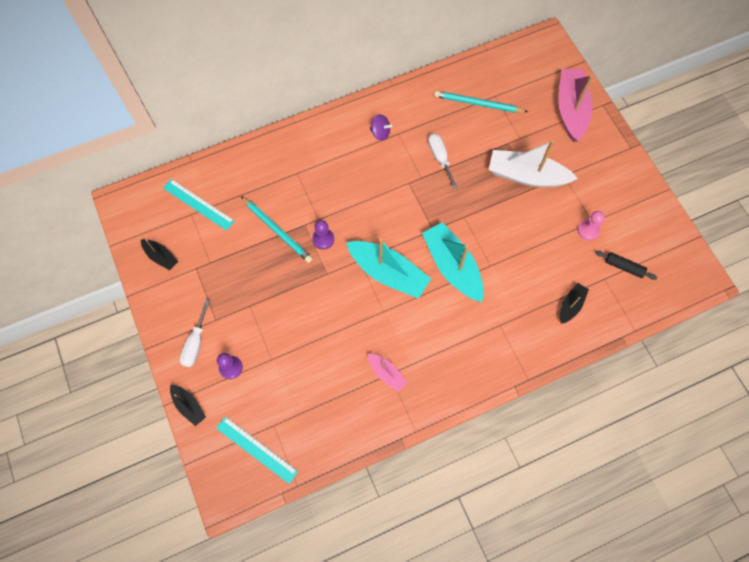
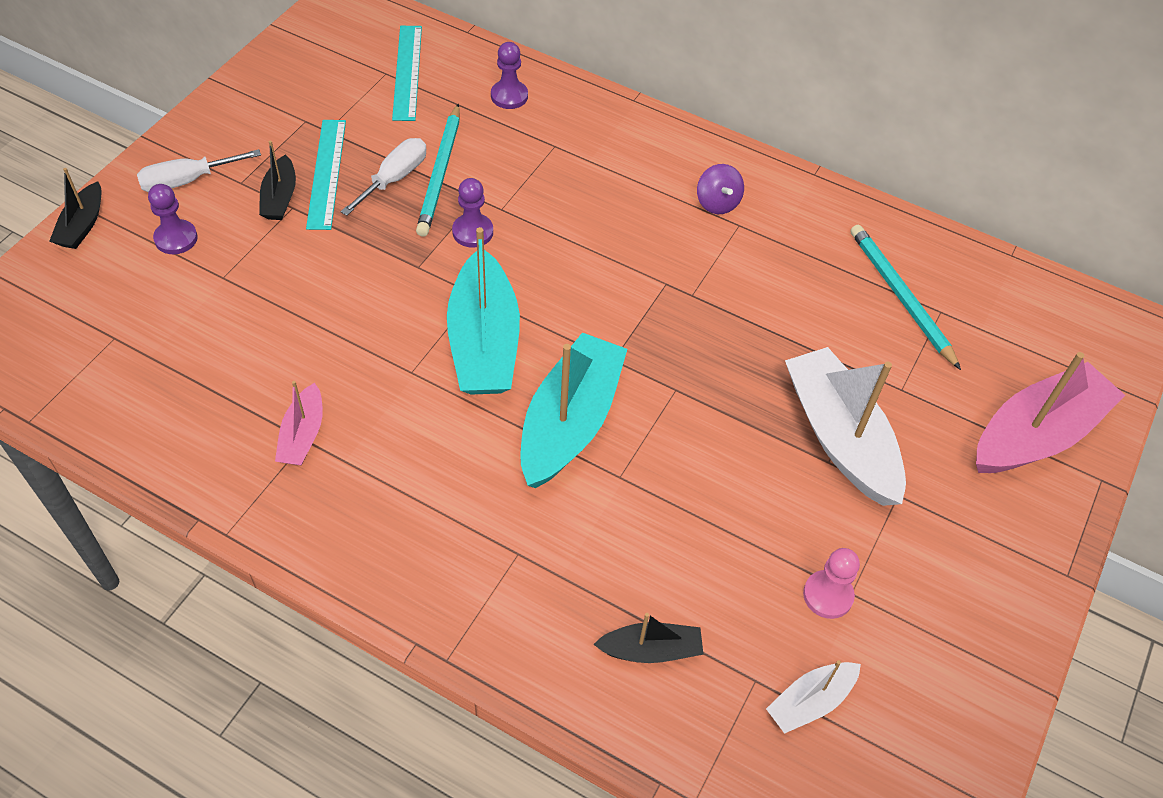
camera: 50 degrees right, 15 degrees down
(161, 257) = (294, 78): black boat -> black boat (280, 198)
(250, 171) = (509, 96): none -> purple pawn
(256, 449) = (60, 338): turquoise ruler -> turquoise ruler (326, 173)
(440, 158) = (750, 299): white screwdriver -> white screwdriver (394, 178)
(624, 267) = (810, 702): black rolling pin -> white boat

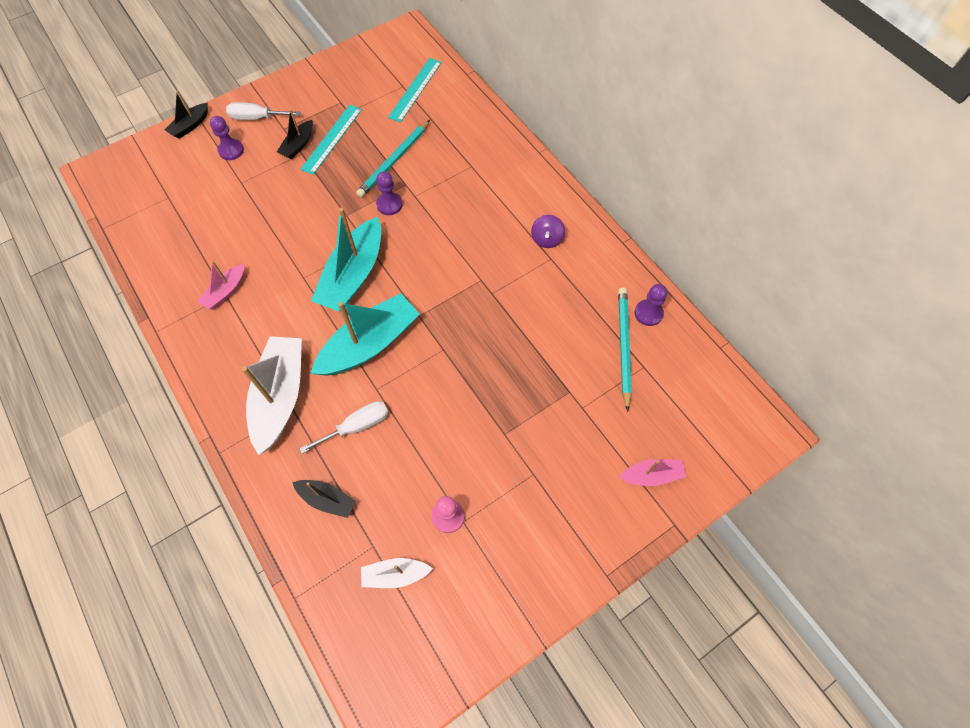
camera: 30 degrees right, 10 degrees up
(394, 178) = (366, 155): white screwdriver -> white screwdriver (357, 426)
(509, 96) = (465, 124): purple pawn -> purple pawn (648, 313)
(840, 437) = (522, 421): white boat -> white boat (280, 396)
(1037, 434) = (651, 475): pink boat -> pink boat, size x0.51

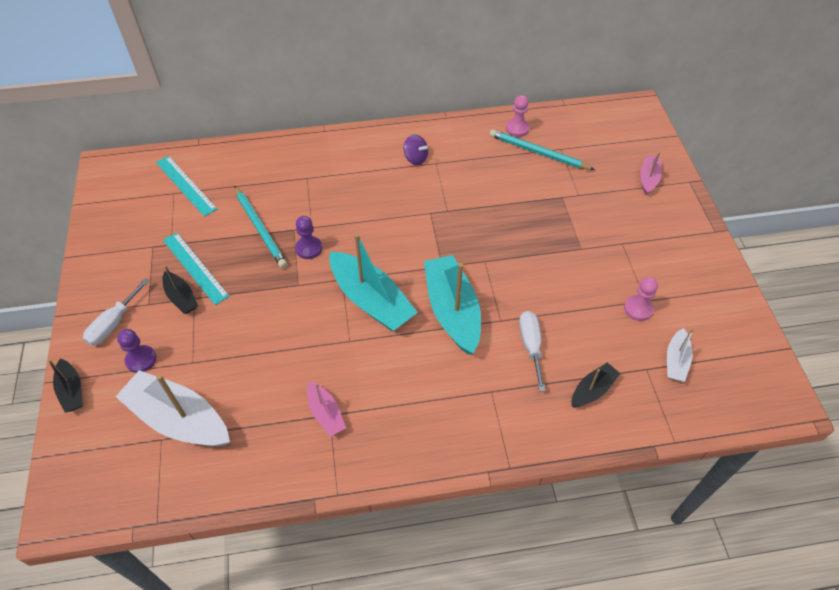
camera: 65 degrees left, 10 degrees down
(280, 396) = (473, 397): white boat -> white boat (179, 419)
(648, 313) = (517, 128): purple pawn -> pink pawn

